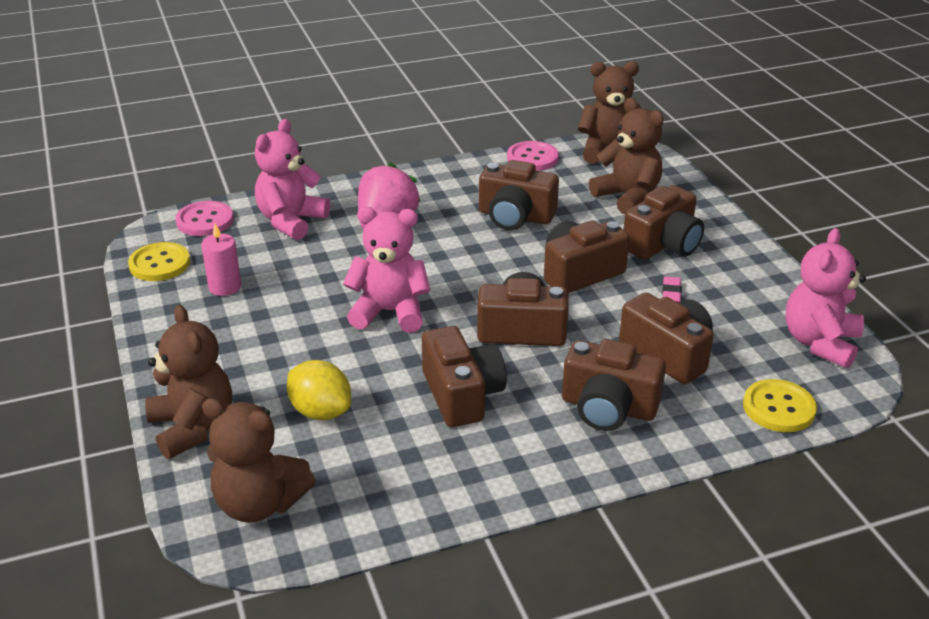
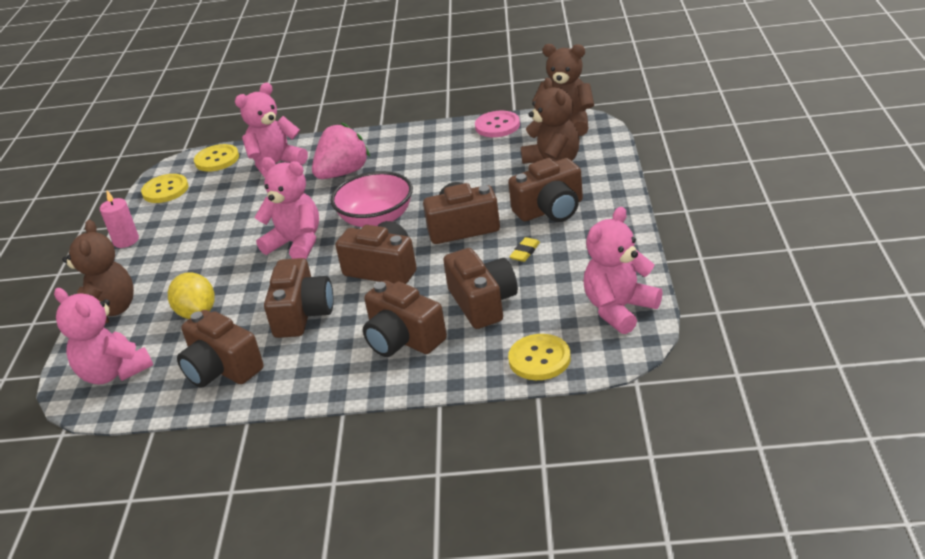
camera: 25 degrees right, 0 degrees up
(205, 221) = (217, 159): pink button -> yellow button
(225, 287) = (196, 212): pink candle -> pink candle (126, 240)
(259, 503) = (114, 372): brown teddy bear -> pink teddy bear
(469, 273) = (376, 219): none -> pink bowl
(515, 216) = (446, 175): brown camera -> brown camera (222, 369)
(671, 293) = (525, 252): pink eraser -> yellow eraser

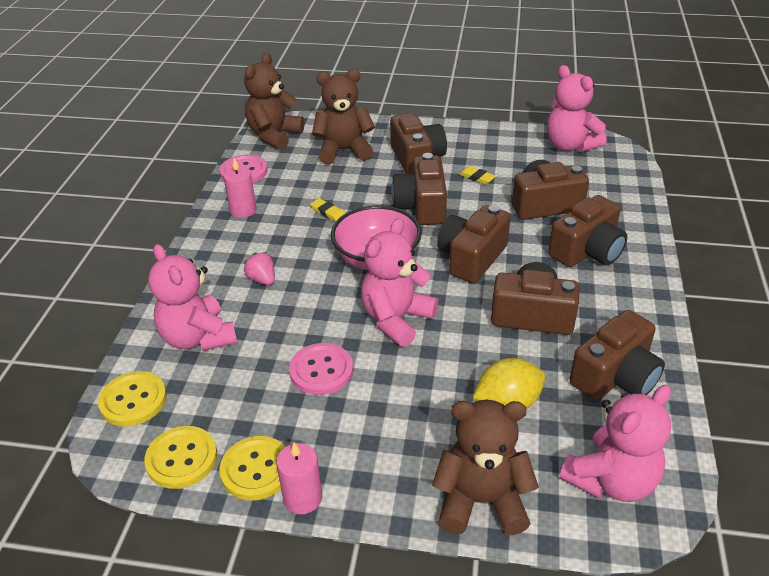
camera: 85 degrees left, 5 degrees up
(239, 222) = (321, 370): none -> pink button
(343, 173) = (262, 279): pink strawberry -> pink strawberry, size x0.50
(436, 141) = (243, 210): none -> pink candle
(441, 181) = (328, 213): none -> yellow eraser
(539, 359) = (625, 185): yellow button -> yellow button (256, 469)

